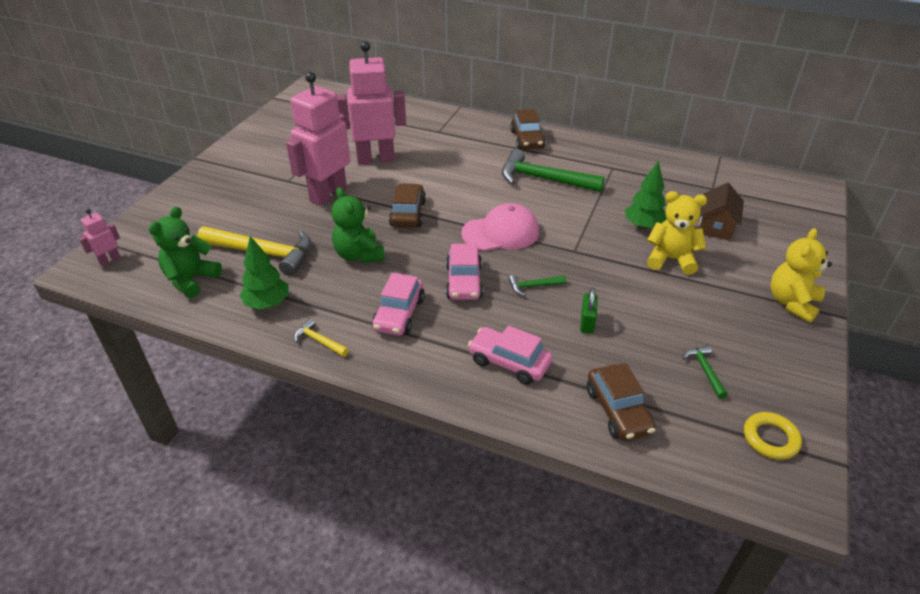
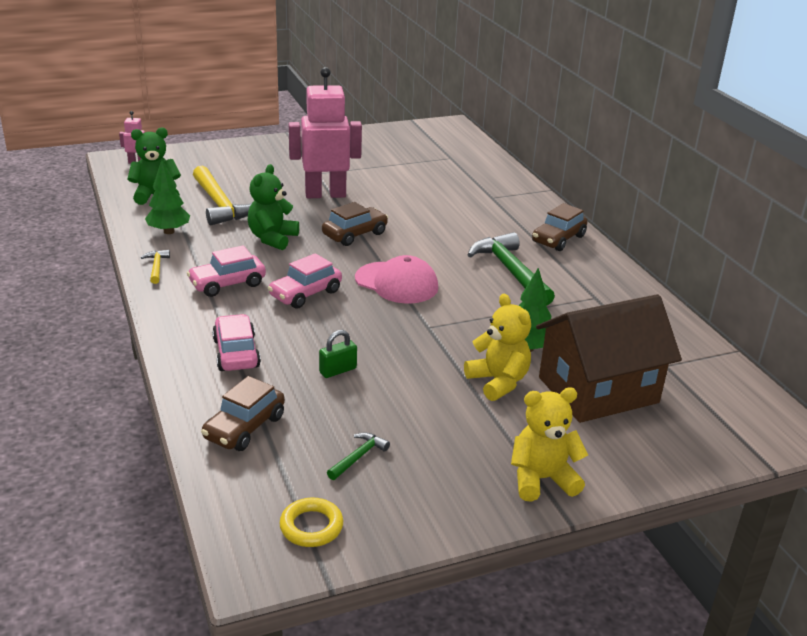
camera: 45 degrees right, 10 degrees down
(375, 159) = (403, 191): pink robot -> none
(533, 286) = (347, 327): green hammer -> none
(715, 227) = (598, 390): brown house -> brown house, size x1.94

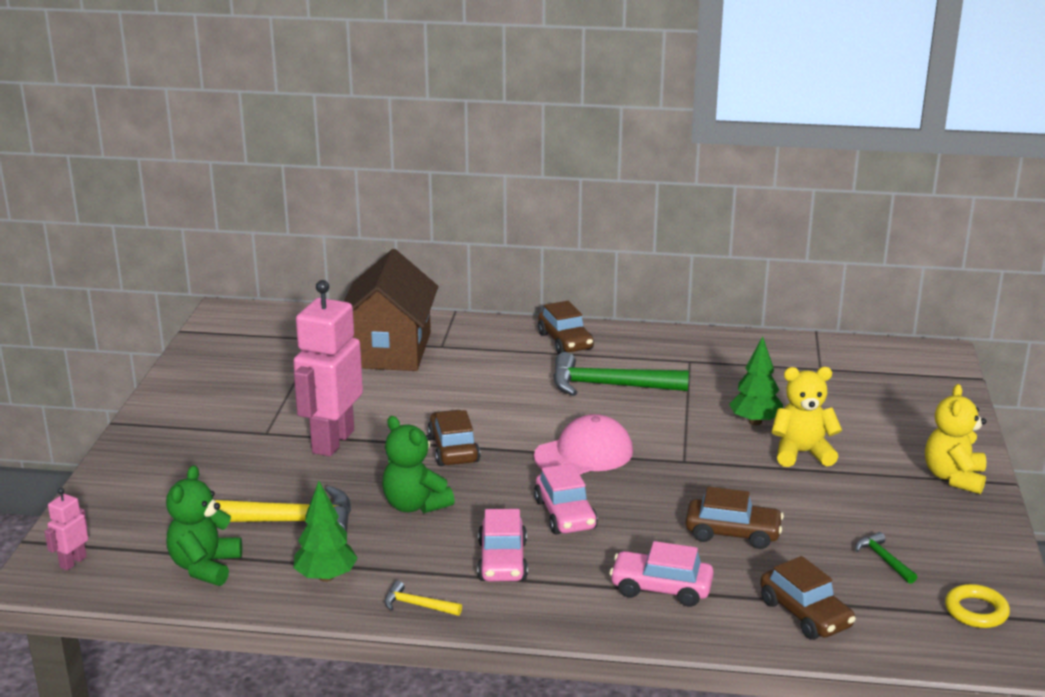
camera: 60 degrees left, 5 degrees down
(338, 370) = (732, 533): green padlock -> brown car
(598, 390) = (840, 411): brown house -> brown house (389, 350)

